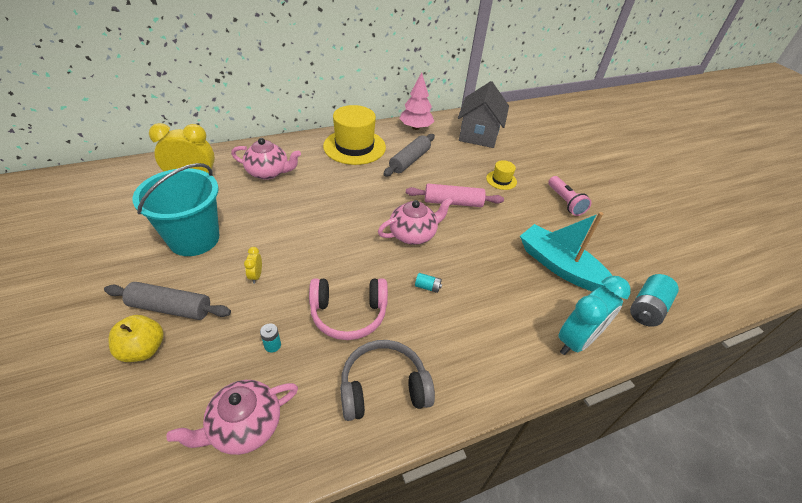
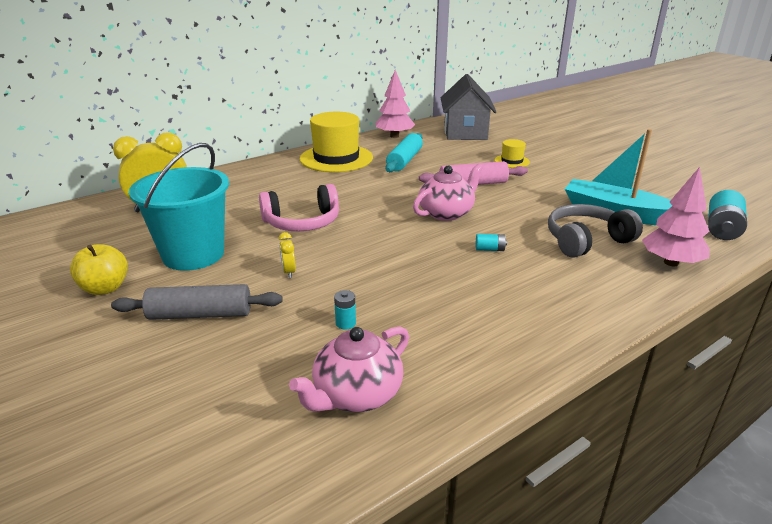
camera: 10 degrees left, 15 degrees down
(143, 349) = (187, 355): yellow apple -> yellow apple (105, 288)
(268, 172) = (250, 190): pink teapot -> none
(348, 314) = (417, 284): pink headphones -> pink headphones (302, 222)
(383, 388) = (496, 333): grey headphones -> grey headphones (586, 241)
(409, 161) = (404, 160): grey rolling pin -> turquoise rolling pin
(565, 202) = (587, 167): pink flashlight -> none
(576, 340) = (671, 262): turquoise clock -> pink tree

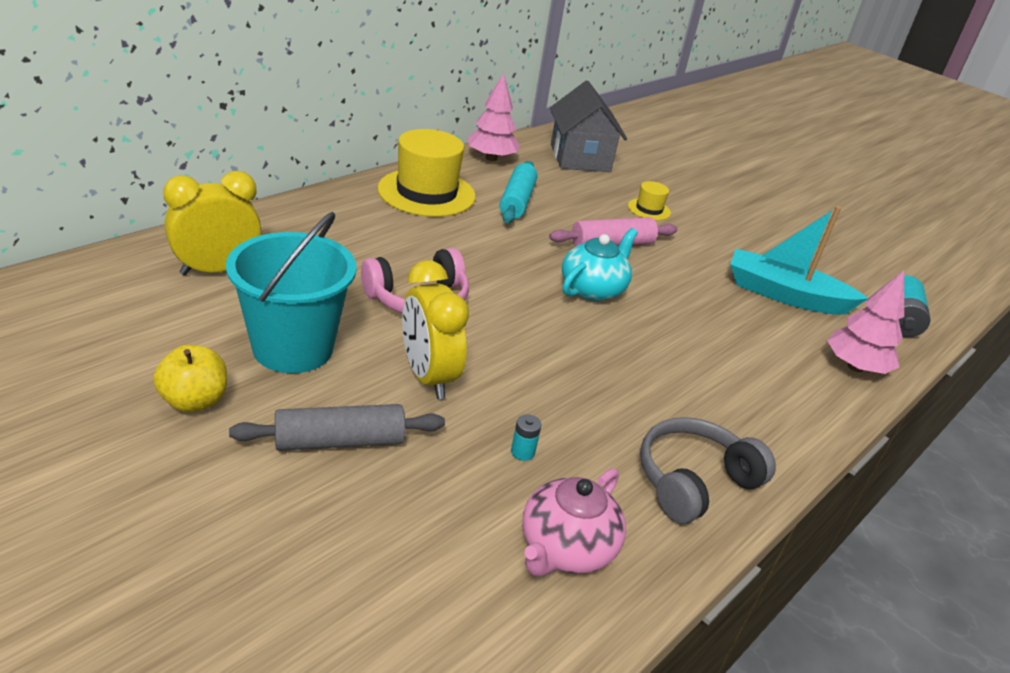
camera: 15 degrees left, 5 degrees up
(289, 272) = (428, 377): yellow clock -> yellow clock, size x2.34
(446, 213) = (593, 289): pink teapot -> turquoise teapot
(489, 249) = (657, 345): turquoise battery -> none
(586, 241) = (761, 335): grey headphones -> grey headphones (694, 481)

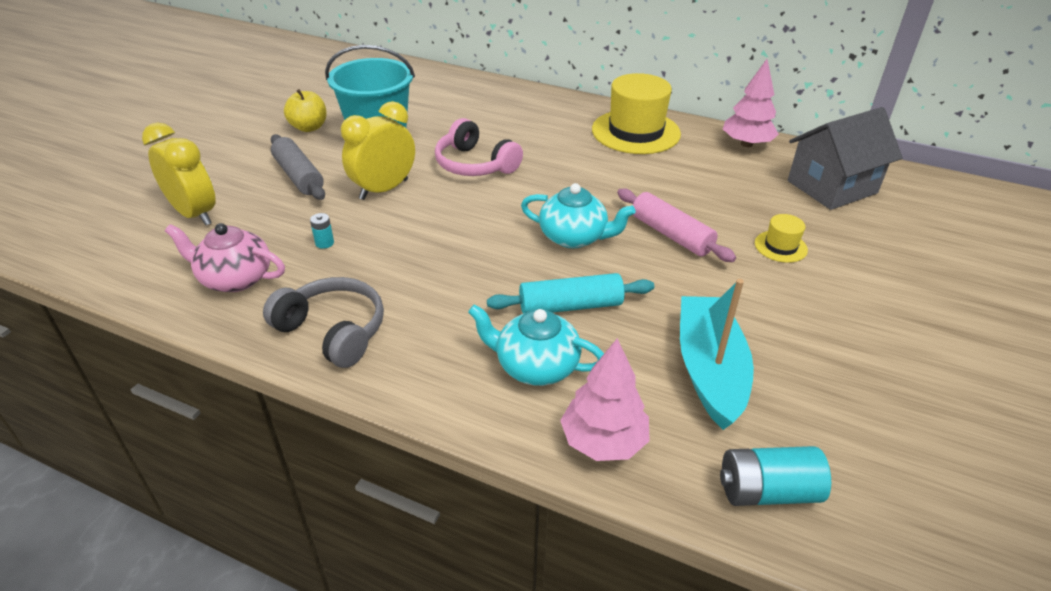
camera: 75 degrees right, 5 degrees up
(216, 270) = (440, 96): yellow clock -> yellow clock (194, 214)
(517, 201) = (682, 172): turquoise rolling pin -> turquoise rolling pin (570, 306)
(769, 370) = (535, 366): none -> turquoise teapot

